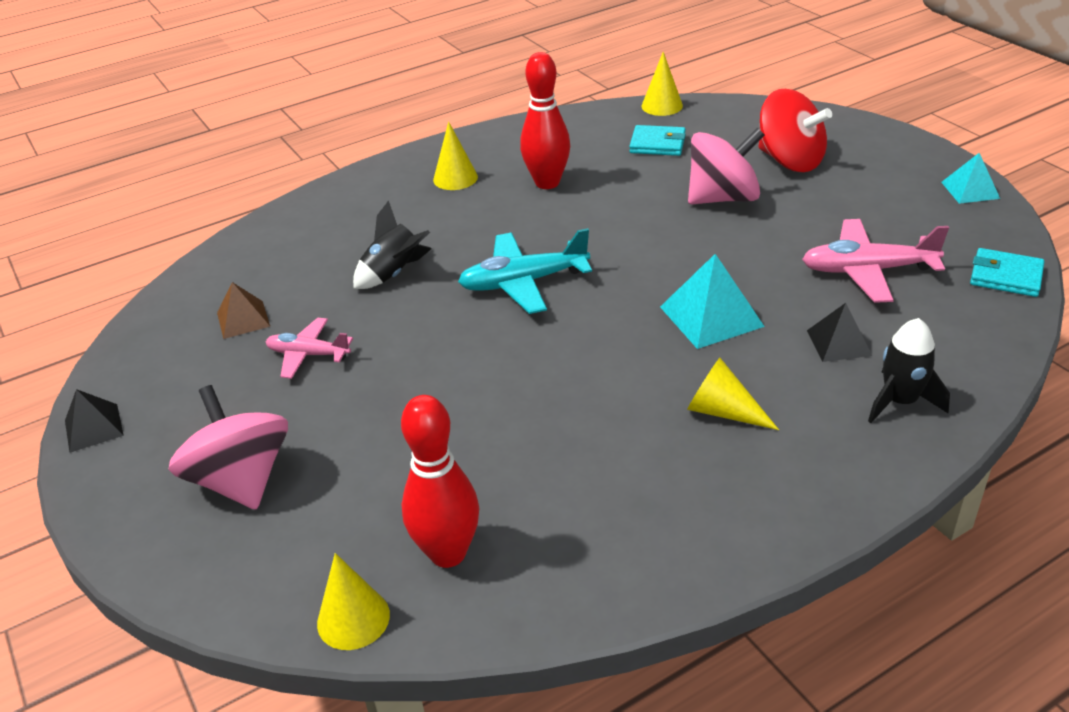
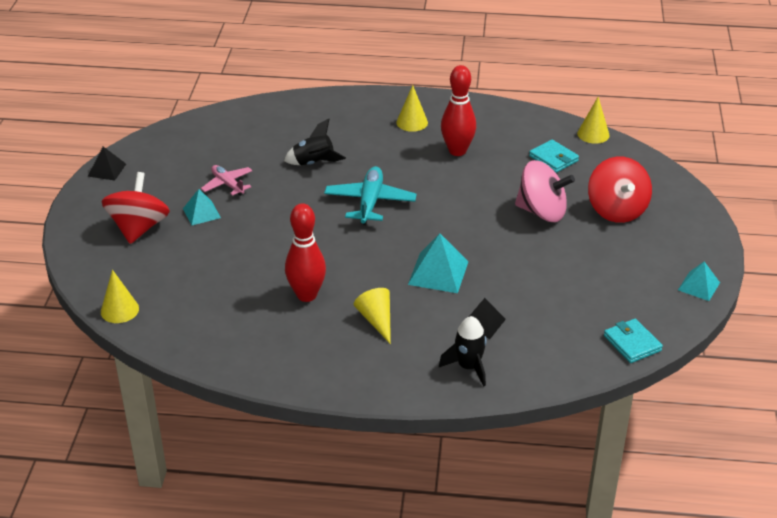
camera: 35 degrees right, 0 degrees up
(241, 480) = (139, 228): pink spinning top -> red spinning top
(243, 319) = (219, 150): brown pyramid -> none
(315, 409) = (201, 213): none -> turquoise pyramid
(448, 553) = (183, 307): red bowling pin -> red bowling pin (306, 295)
(524, 282) = (370, 202): turquoise plane -> turquoise plane turned 75 degrees clockwise
(867, 271) = (558, 296): pink plane -> none

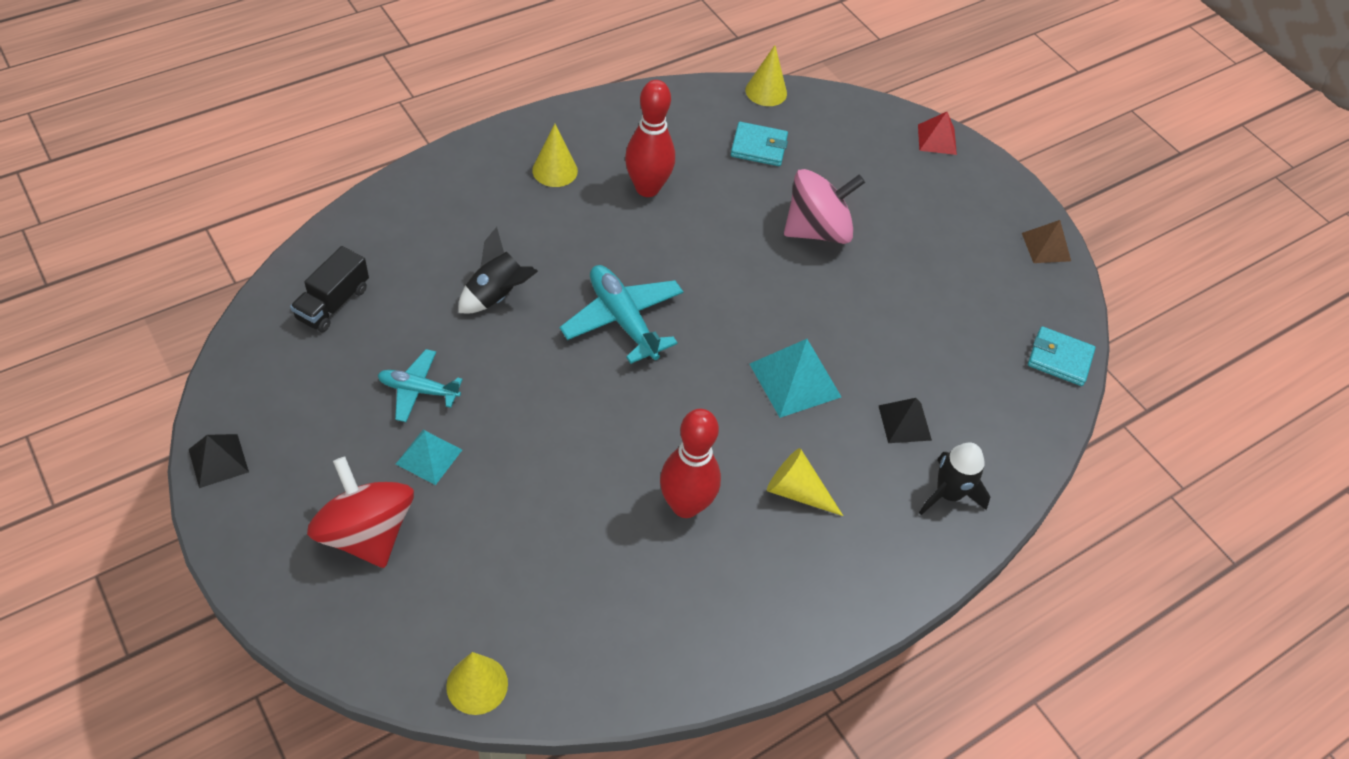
camera: 45 degrees left, 15 degrees up
(228, 132) = (333, 303): none -> black truck
(228, 184) = (418, 390): pink plane -> turquoise plane
(616, 210) = (885, 187): red spinning top -> none
(687, 201) = (937, 139): none -> red pyramid
(698, 286) = (1046, 247): turquoise pyramid -> brown pyramid

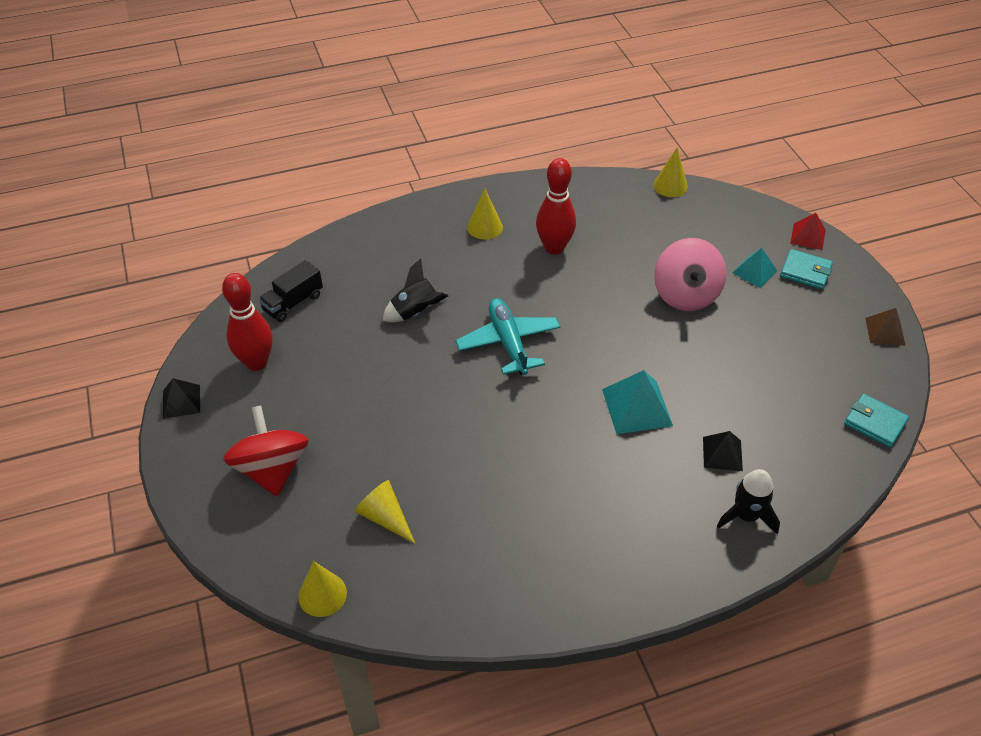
camera: 20 degrees right, 5 degrees down
(418, 390) = (338, 373): turquoise plane -> none
(429, 457) = (332, 422): turquoise pyramid -> turquoise pyramid (754, 271)
(685, 505) = (521, 489): red bowling pin -> red bowling pin (256, 362)
(758, 147) = (653, 227): turquoise wallet -> turquoise wallet (805, 272)
(796, 491) = (616, 493): yellow cone -> yellow cone (384, 517)
(817, 230) = (685, 295): pink spinning top -> pink spinning top turned 90 degrees clockwise

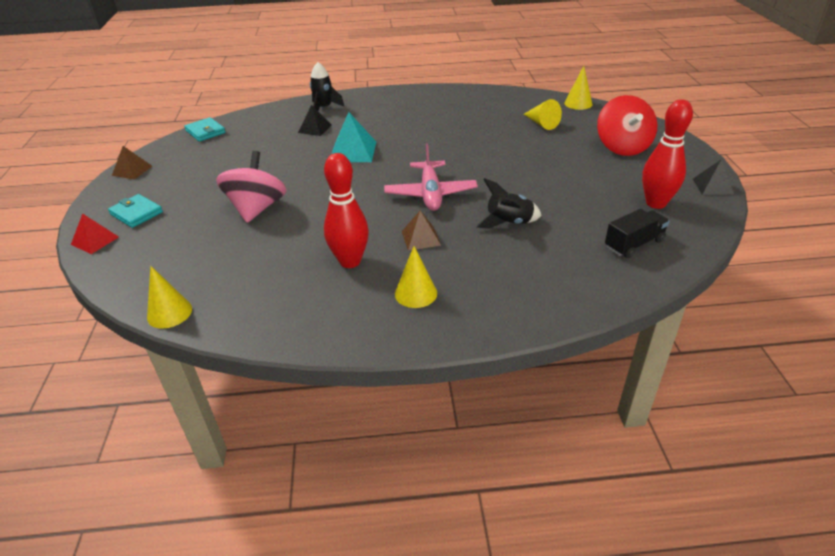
camera: 165 degrees left, 10 degrees down
(499, 282) = (421, 238): none -> brown pyramid
(508, 343) = (430, 194): turquoise plane -> pink plane
(754, 271) = (179, 218): turquoise pyramid -> none

